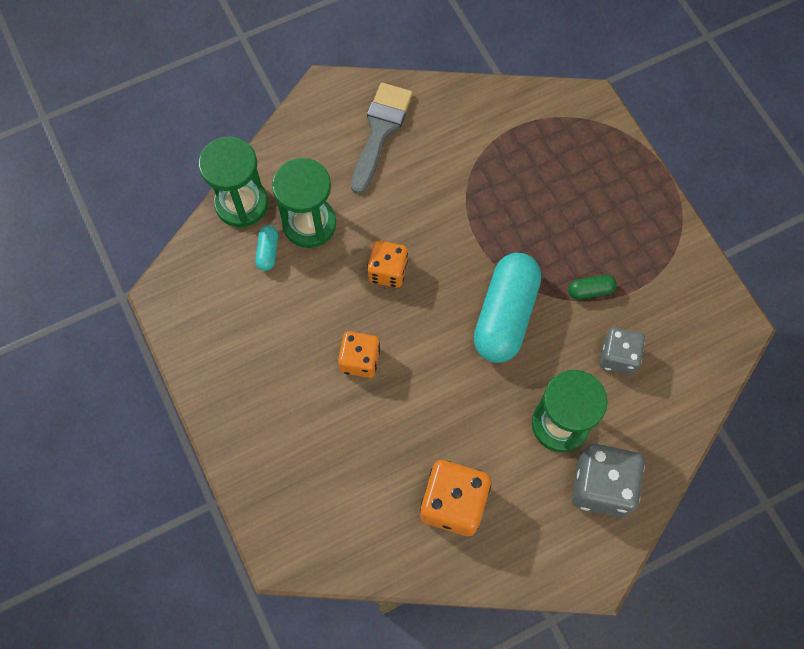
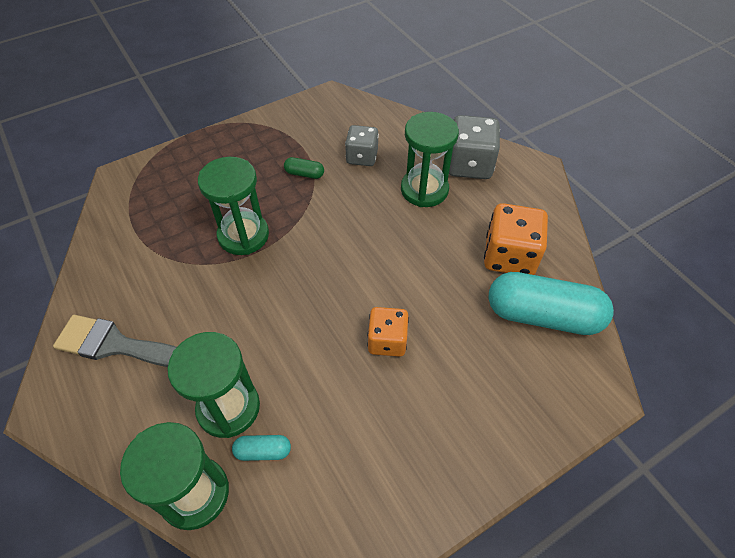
camera: 95 degrees left, 15 degrees down
(387, 271) = (288, 324): orange dice -> none
(500, 229) = (243, 235): none -> green hourglass
(505, 315) = (330, 228): turquoise capsule -> turquoise capsule (543, 316)
(590, 290) = (304, 174): green capsule -> green capsule turned 60 degrees counterclockwise

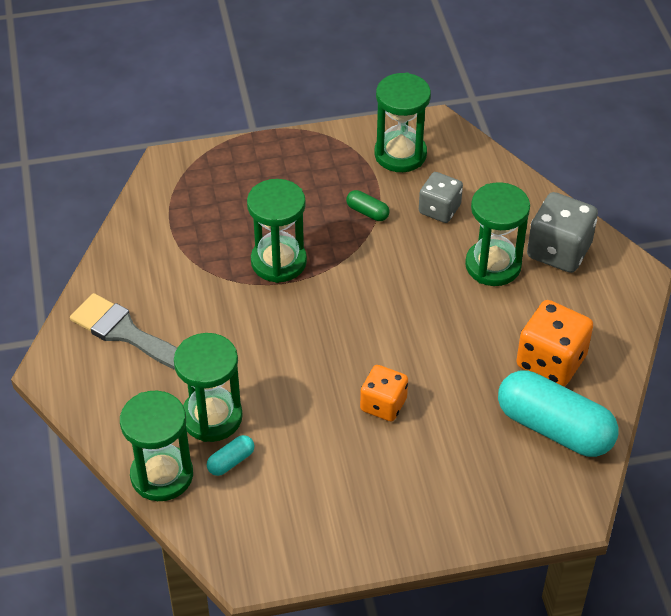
camera: 20 degrees right, 5 degrees down
(263, 451) = (231, 461): turquoise capsule -> turquoise capsule turned 60 degrees counterclockwise
(313, 123) = (400, 154): none -> green hourglass

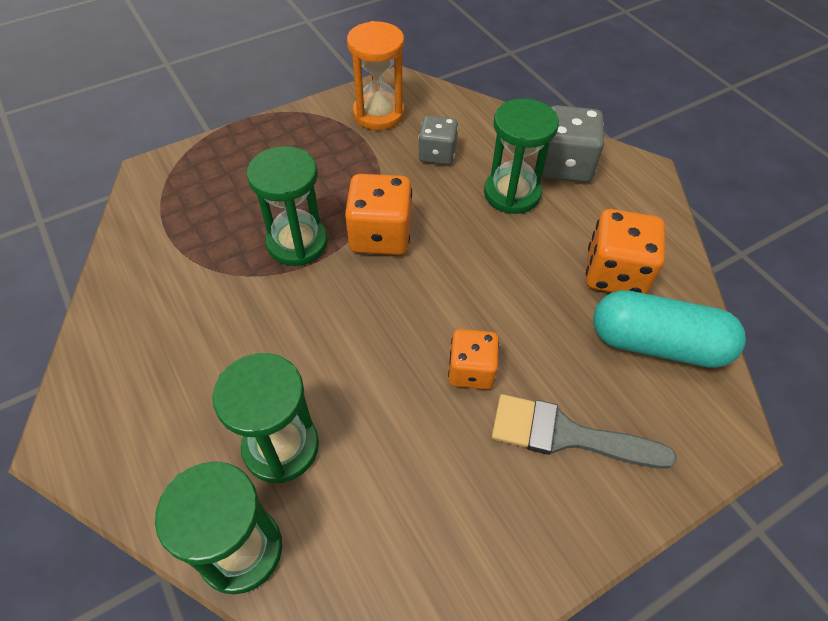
camera: 20 degrees left, 5 degrees up
(126, 333) = (146, 369): grey brush -> grey brush (566, 435)
(231, 461) = (323, 500): turquoise capsule -> none
(354, 274) = (380, 235): none -> orange dice
(367, 212) = (369, 172): green capsule -> none
(400, 154) = (378, 114): green hourglass -> orange hourglass

